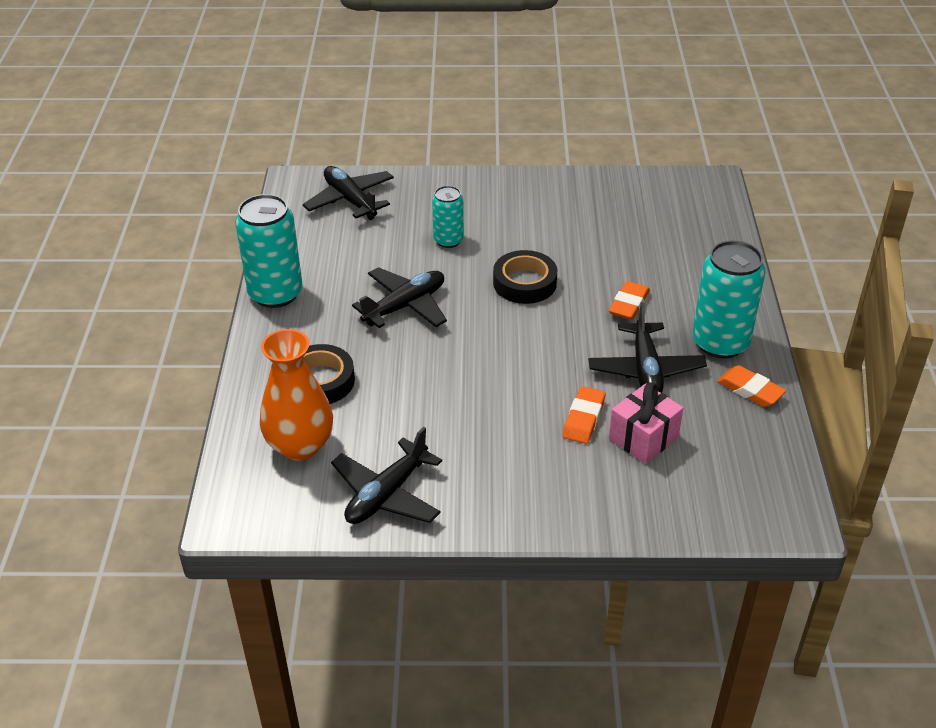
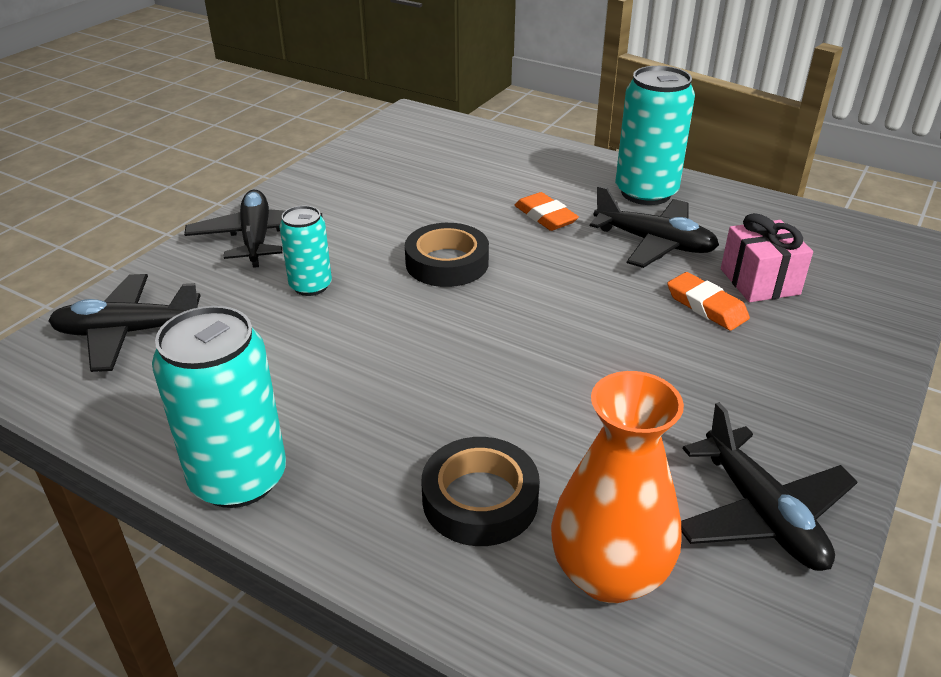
camera: 60 degrees left, 5 degrees down
(405, 306) = (397, 363): black plane -> black plane (256, 238)
(750, 390) = (724, 202): orange eraser -> none

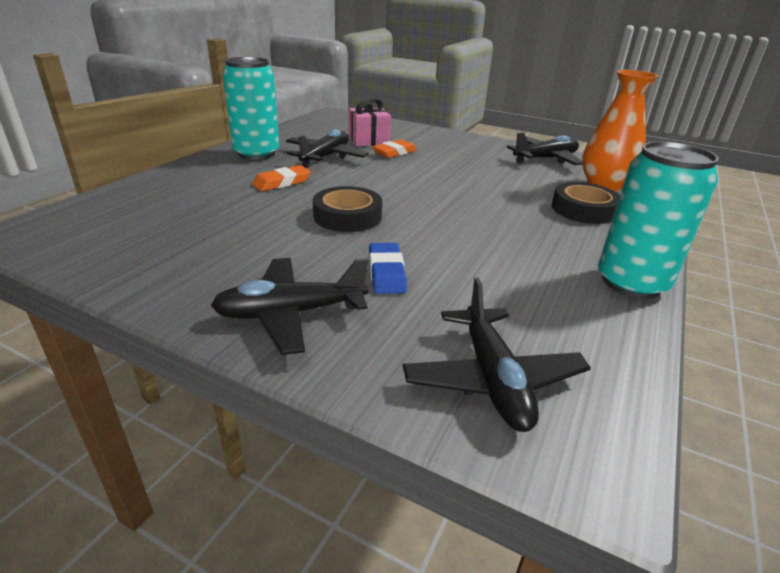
camera: 95 degrees left, 5 degrees down
(310, 286) = (386, 273): turquoise can -> blue eraser

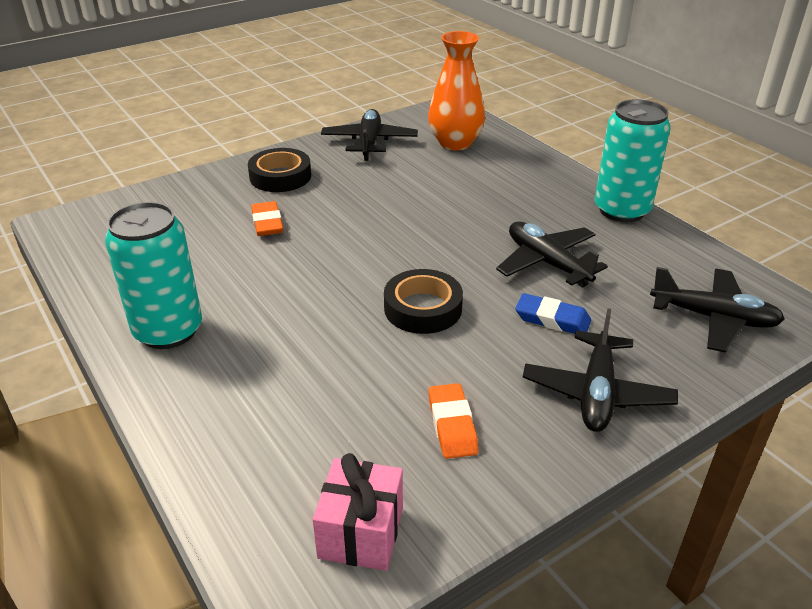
camera: 60 degrees left, 5 degrees up
(282, 182) = (293, 331): orange eraser -> orange eraser (452, 425)
(325, 157) = (236, 277): black plane -> black plane (547, 263)
(369, 140) = (207, 228): pink gift -> pink gift (361, 532)
(583, 209) = (495, 174): black tape -> black tape (280, 176)

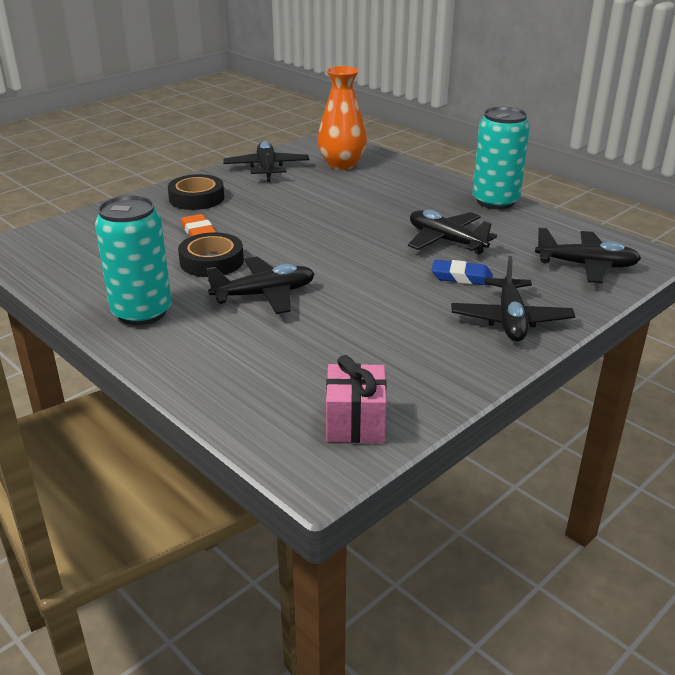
camera: 10 degrees left, 5 degrees down
(312, 320) = (264, 295): none -> black plane
(423, 308) = (354, 279): black tape -> black tape (211, 261)
(452, 425) = (404, 350): orange eraser -> none

